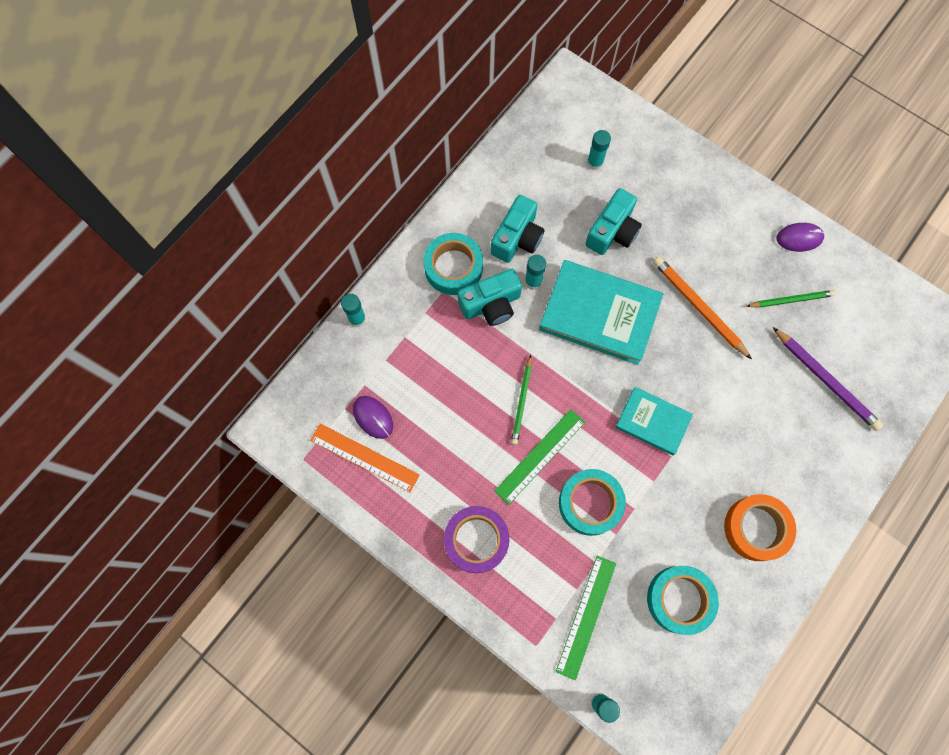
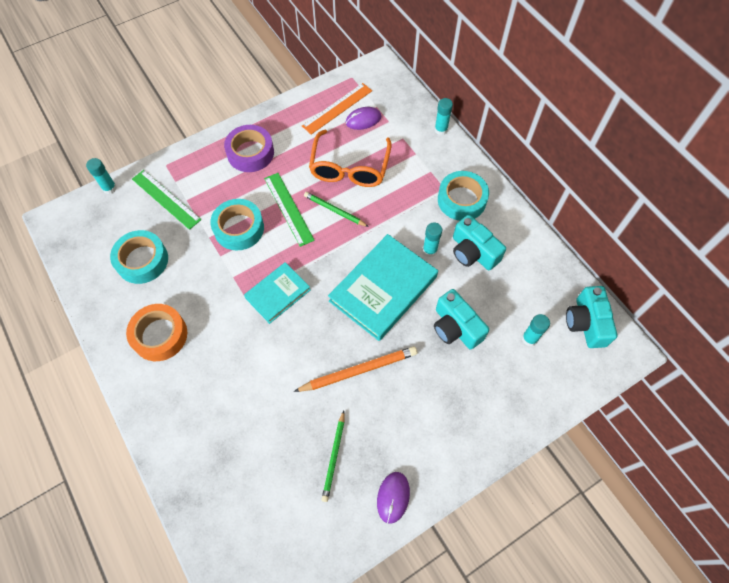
camera: 110 degrees right, 10 degrees down
(453, 407) = (350, 167): none -> orange glasses
(491, 304) = (421, 215): turquoise camera -> turquoise camera (586, 323)
(825, 380) = (247, 452): purple pencil -> none

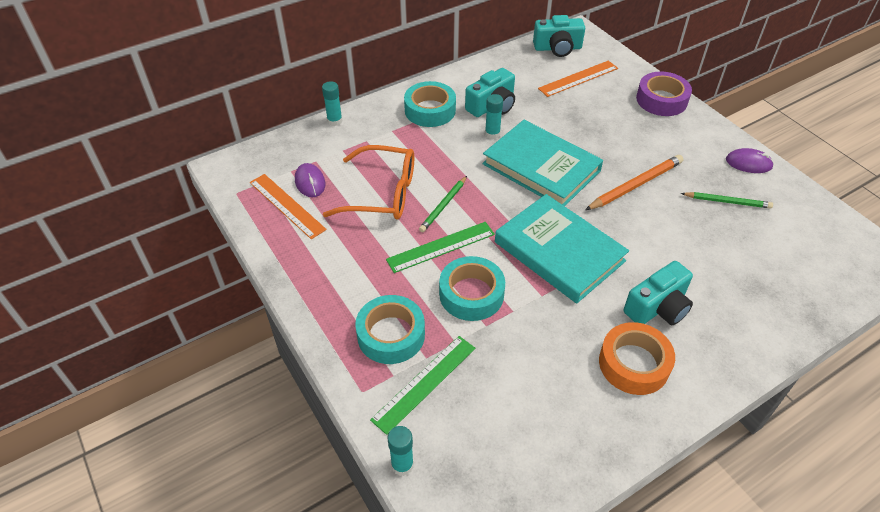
camera: 90 degrees left, 15 degrees down
(142, 260) = (528, 399): turquoise tape -> turquoise tape (391, 335)
(250, 153) = (350, 290): purple tape -> purple tape (661, 100)
(277, 294) = (559, 251): turquoise book -> turquoise book, size x1.71
(358, 370) = (635, 185): orange pencil -> orange pencil turned 75 degrees clockwise
(455, 327) = (575, 120): turquoise camera -> turquoise camera (658, 307)
(529, 338) = (578, 78): turquoise glue stick -> orange ruler

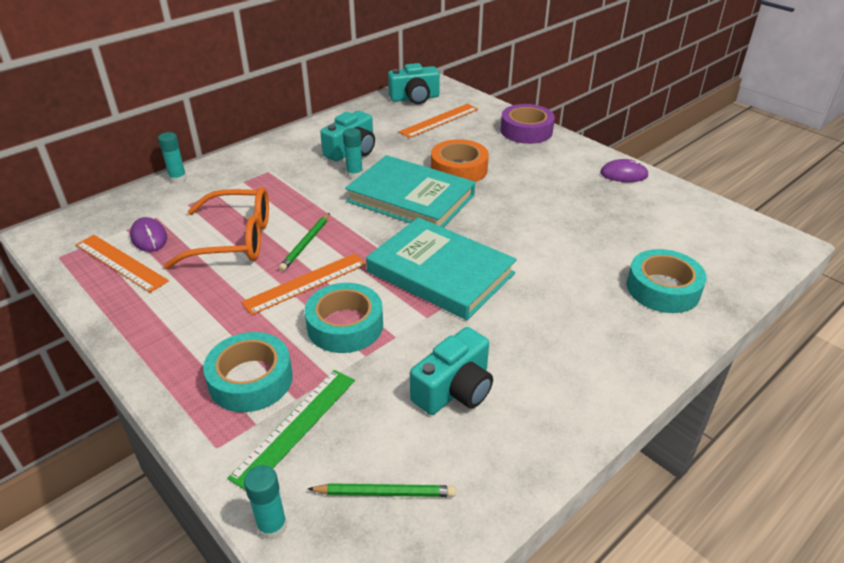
camera: 10 degrees left, 10 degrees down
(430, 110) = (285, 160): turquoise tape -> turquoise tape (663, 289)
(441, 247) = (306, 283): green ruler -> orange ruler
(634, 364) = (541, 372): orange tape -> orange tape (459, 169)
(635, 185) = (513, 204): orange pencil -> none
(658, 307) = (557, 313): turquoise camera -> turquoise camera (454, 389)
(727, 202) = (610, 209): green pencil -> green pencil (385, 493)

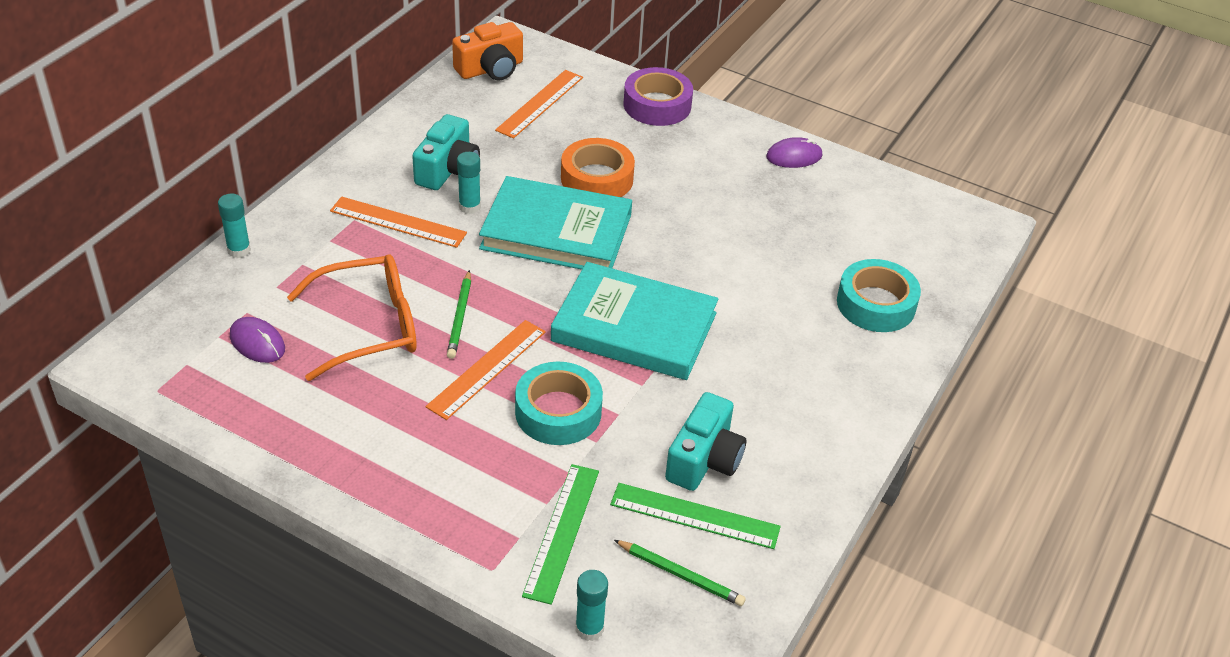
camera: 20 degrees left, 5 degrees up
(120, 263) = (244, 383): orange ruler -> orange ruler (398, 222)
(251, 380) = (488, 493): turquoise tape -> none
(385, 493) = (680, 575): green pencil -> green pencil turned 45 degrees clockwise
(414, 98) = (491, 69): turquoise camera -> orange camera
(423, 439) = (694, 516): none -> green ruler

